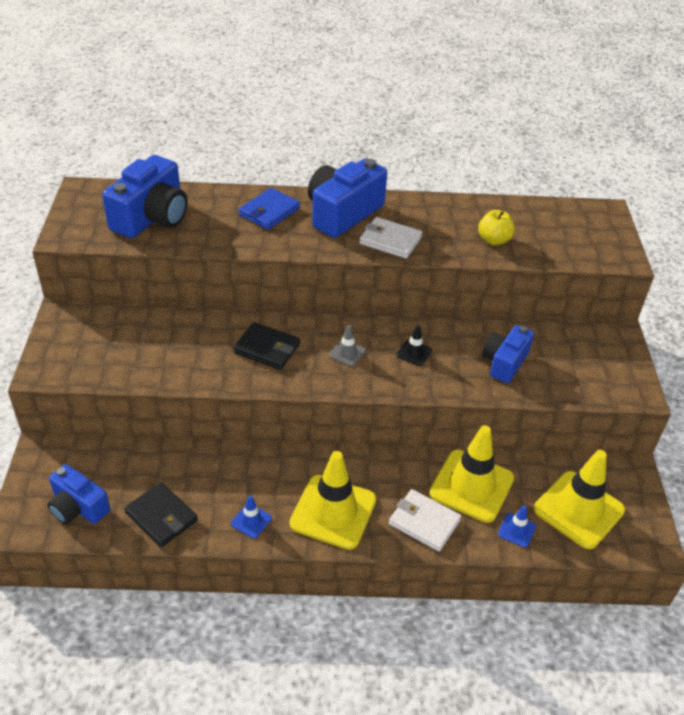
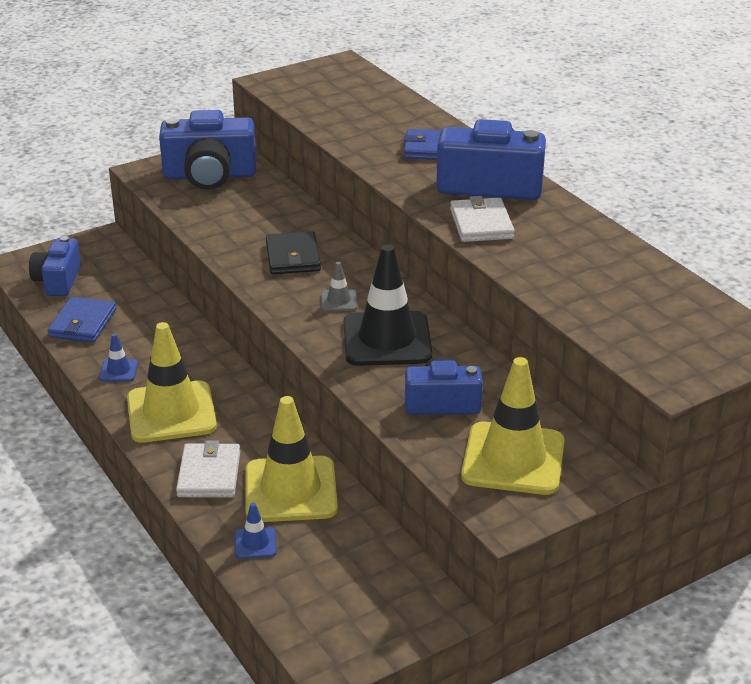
camera: 60 degrees right, 10 degrees down
(152, 217) = (345, 103): blue camera -> blue camera (210, 175)
(161, 517) = (82, 323): black wallet -> blue wallet
(414, 353) = (387, 339): black traffic cone -> black traffic cone, size x2.29
(494, 240) = (574, 283): yellow apple -> none
(578, 510) = (330, 583): yellow traffic cone -> yellow traffic cone (513, 459)

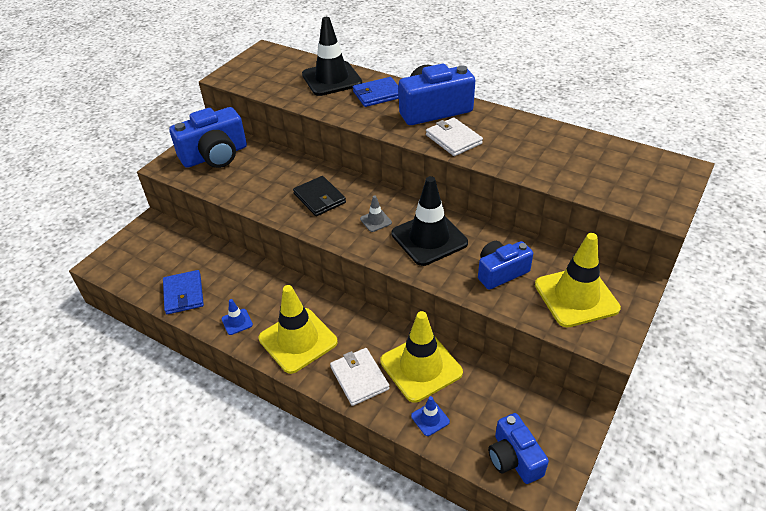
camera: 25 degrees left, 10 degrees up
(58, 281) = (141, 267): blue camera -> blue camera (514, 458)
(394, 117) = (332, 79): none -> black traffic cone

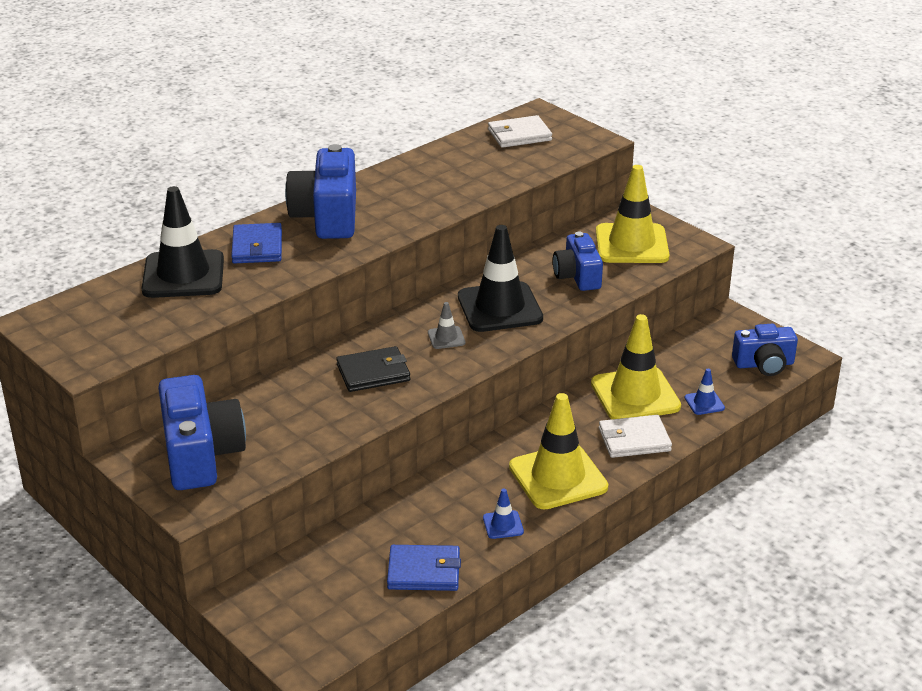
camera: 75 degrees left, 10 degrees down
(453, 139) = (401, 216): white wallet -> white wallet (519, 135)

